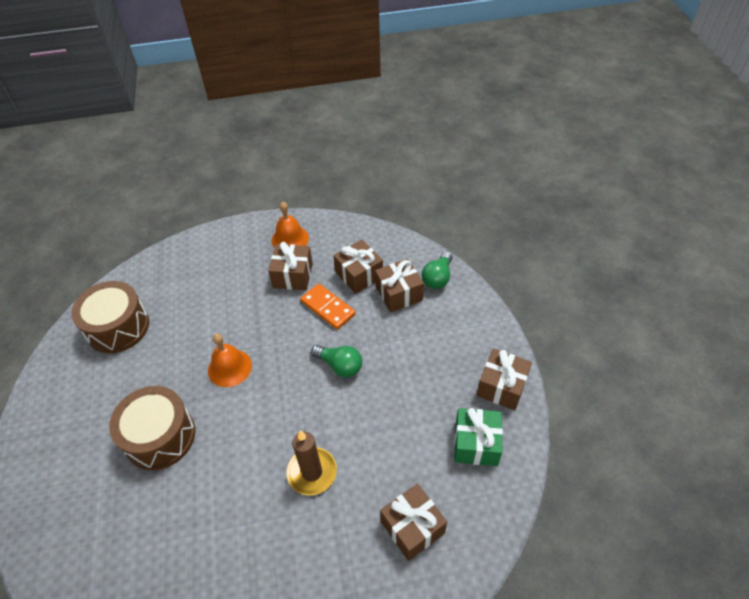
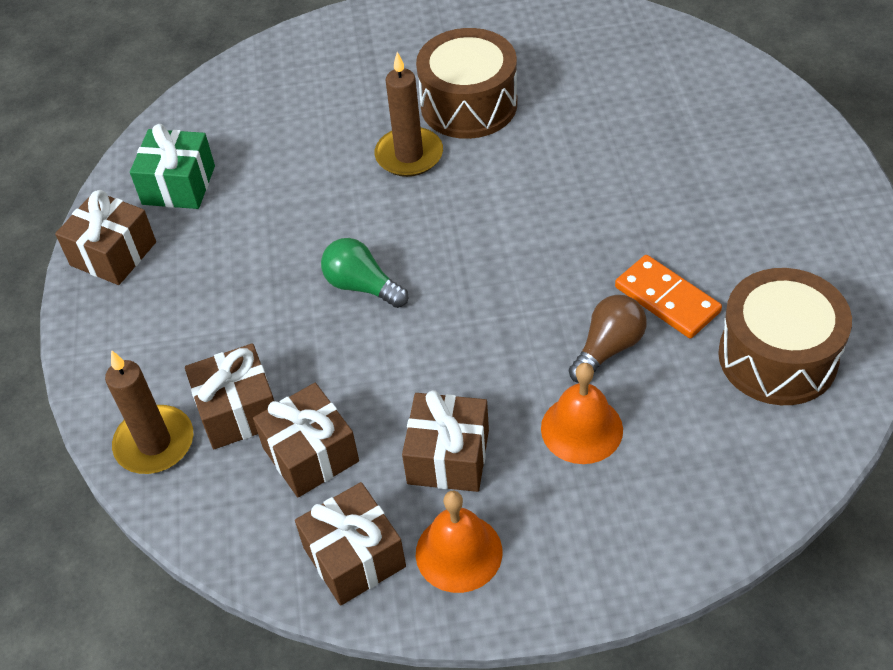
camera: 175 degrees left, 0 degrees up
(160, 436) = (636, 194): brown drum -> brown drum (469, 104)
(204, 330) = (608, 348): none -> brown light bulb
(229, 367) = (548, 285): orange bell -> orange bell (581, 429)
(328, 308) = (377, 386): orange domino -> orange domino (667, 299)
(412, 527) = (285, 106): brown gift -> brown gift (354, 557)
(437, 278) = (154, 443): green light bulb -> brown candle

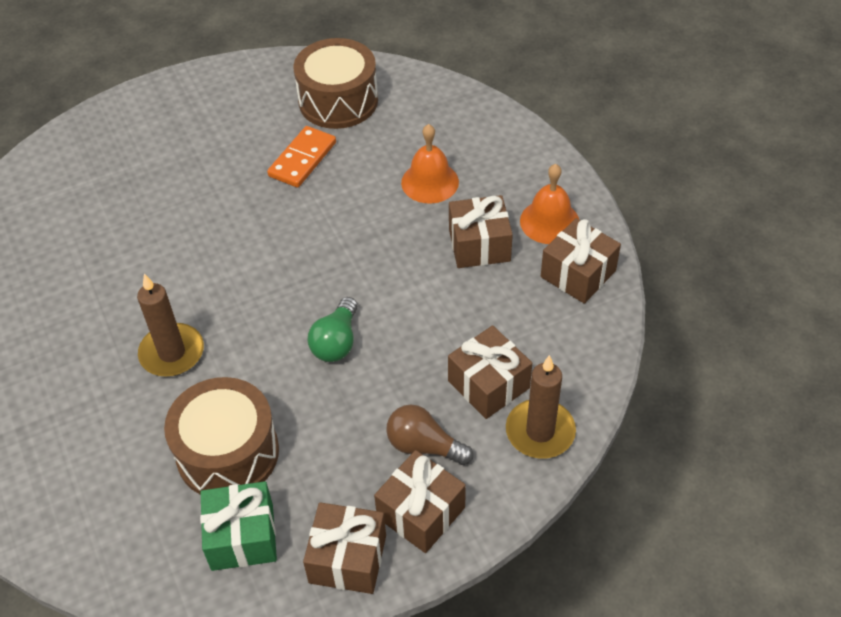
camera: 110 degrees left, 0 degrees up
(310, 454) = (509, 324): brown gift -> brown gift (421, 512)
(469, 104) = (97, 326): brown drum -> brown drum (228, 453)
(608, 348) = (356, 181): brown light bulb -> brown light bulb (424, 446)

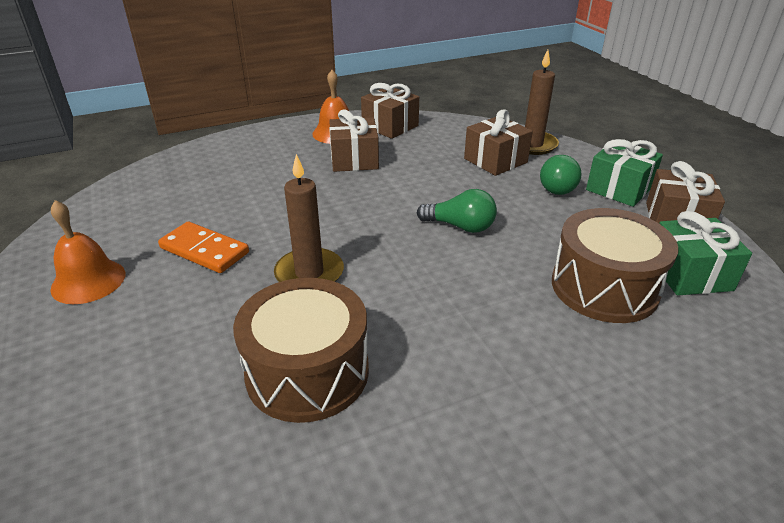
camera: 90 degrees left, 15 degrees down
(172, 353) = (486, 337): brown candle -> brown candle (309, 273)
(338, 101) = (122, 228): brown drum -> brown drum (307, 371)
(421, 512) = (619, 189): brown gift -> green gift
(424, 446) = (559, 186): brown light bulb -> green light bulb
(430, 182) = (272, 179): orange bell -> orange bell (88, 281)

